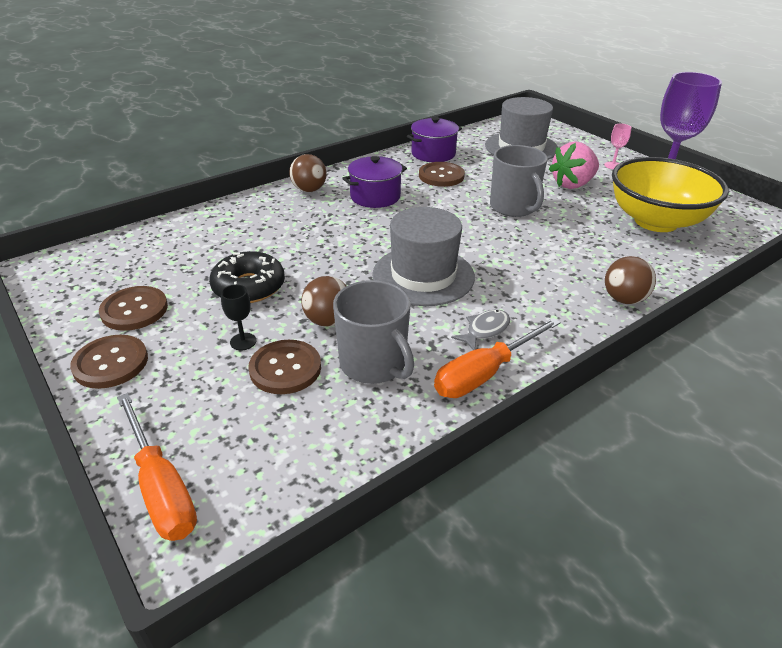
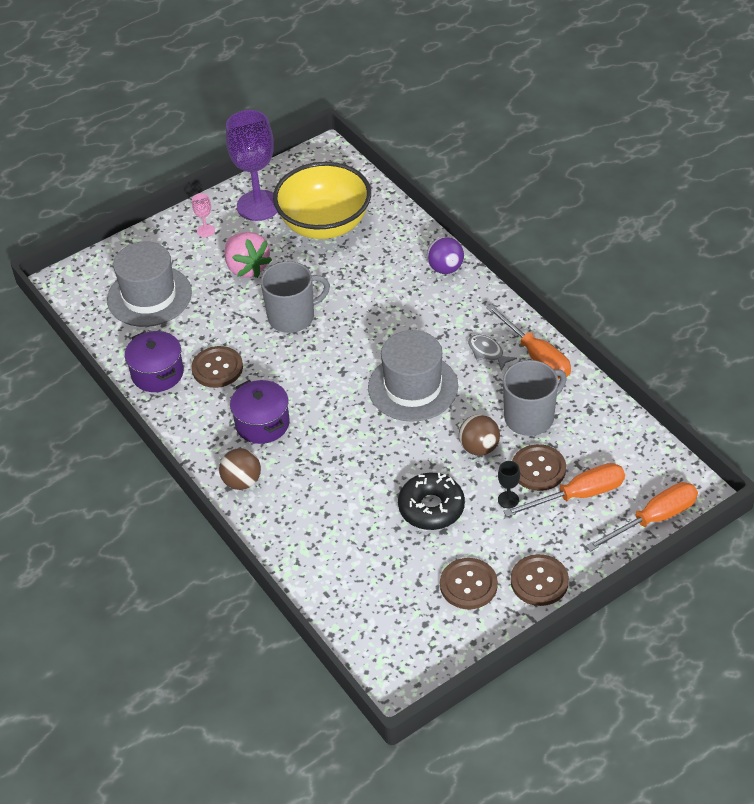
camera: 85 degrees left, 10 degrees up
(231, 404) = (578, 495): none -> orange screwdriver
(624, 299) = (445, 268): brown ball -> purple ball

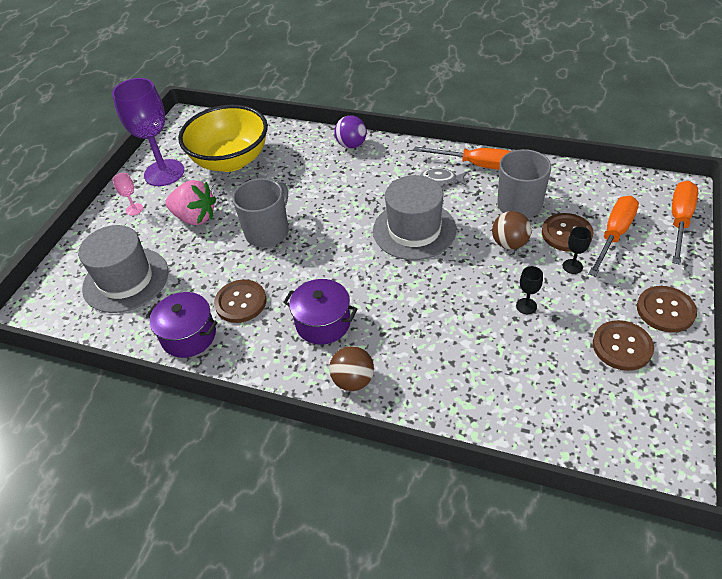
camera: 35 degrees left, 0 degrees up
(431, 507) = (526, 306): black donut -> black goblet

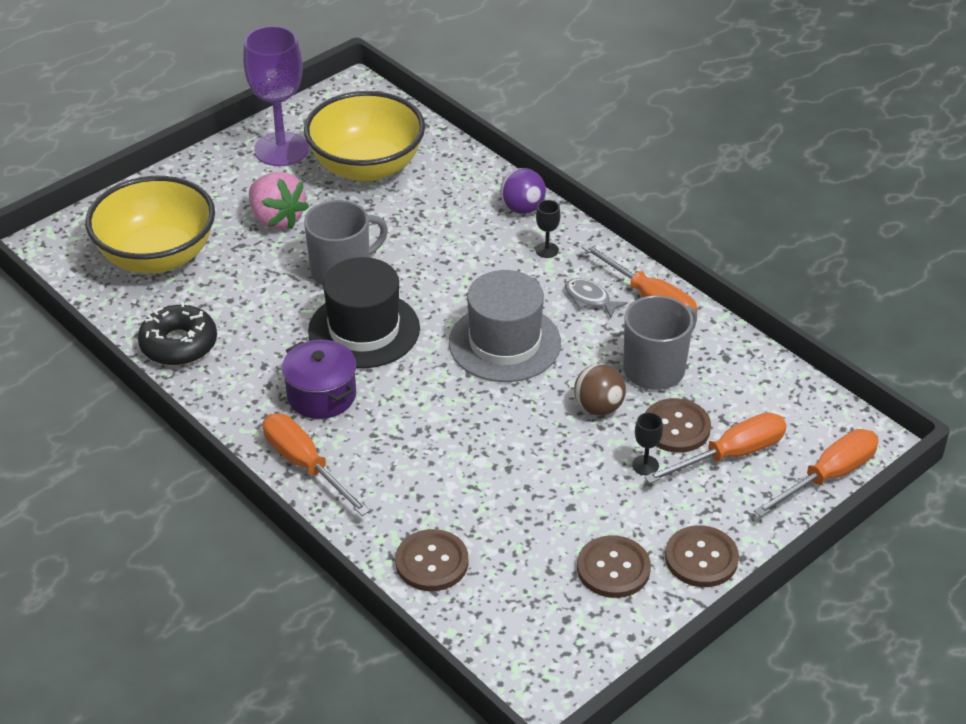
camera: 25 degrees right, 5 degrees down
(126, 280) = (157, 256): grey hat -> yellow bowl
(134, 209) = (219, 180): pink goblet -> none
(189, 336) = (179, 344): purple pot -> black donut
(241, 302) = (255, 334): brown button -> brown button (432, 562)
(315, 264) = (364, 330): none -> black hat
(353, 380) = (305, 465): brown ball -> orange screwdriver
(526, 306) = (551, 480): black goblet -> black goblet (547, 250)

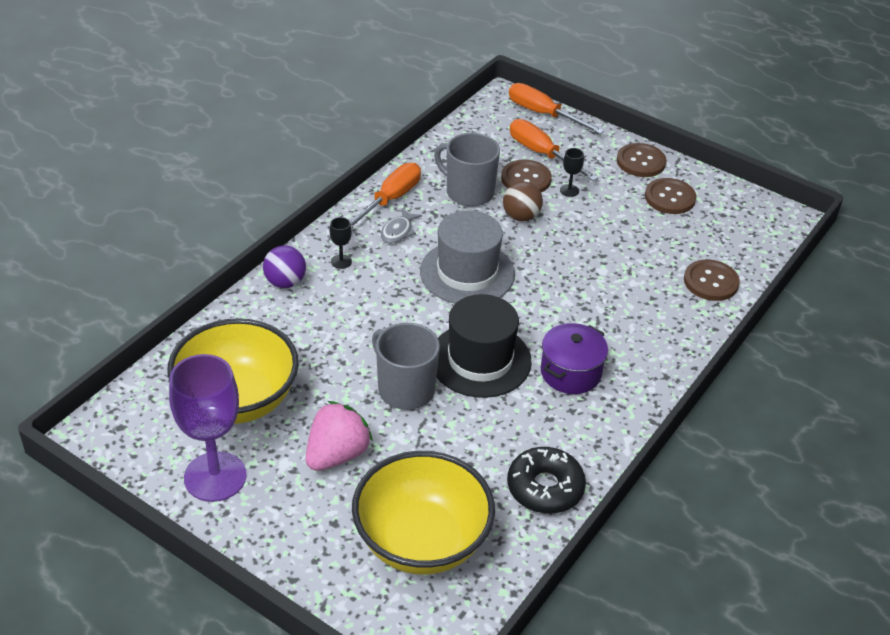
camera: 105 degrees left, 0 degrees up
(305, 465) = (652, 367): orange screwdriver -> none

